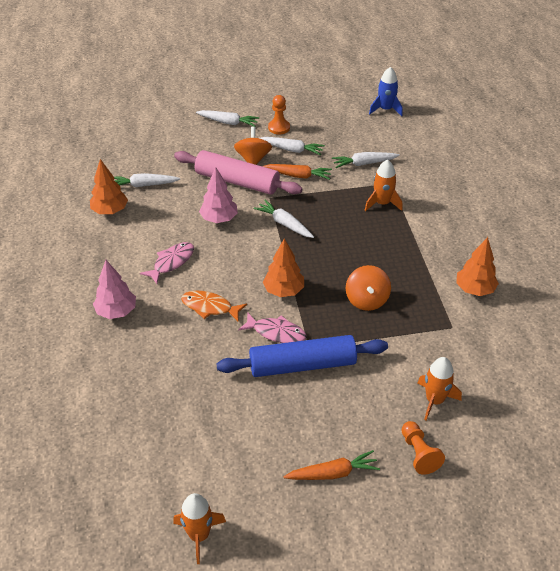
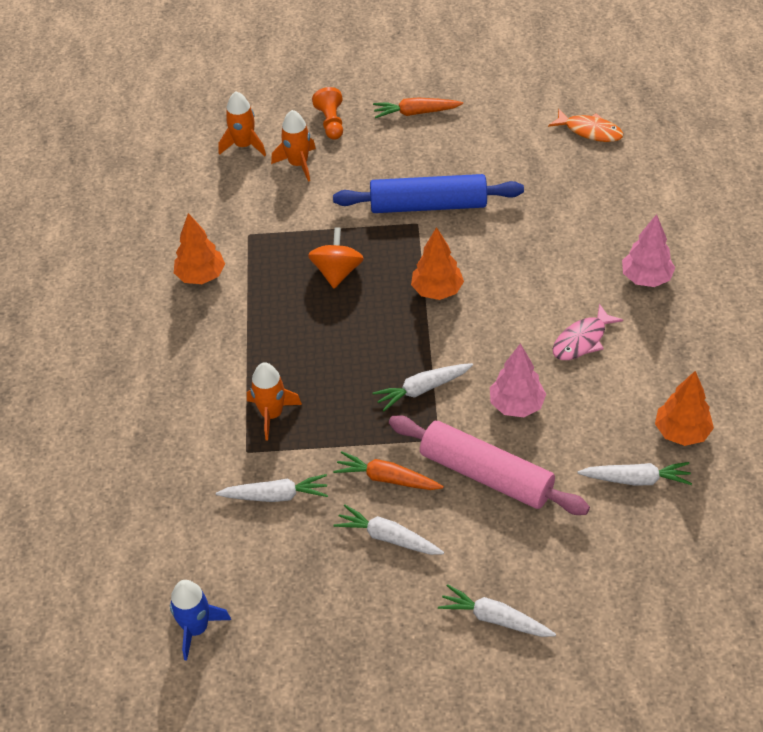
camera: 170 degrees left, 5 degrees up
(199, 535) = (541, 78): orange rocket -> orange rocket (244, 145)
(210, 307) = (530, 276): orange fish -> orange fish (590, 131)
(253, 159) = (456, 521): orange spinning top -> none
(276, 332) = (453, 241): pink fish -> none
(279, 128) = (403, 596): orange pawn -> none
(284, 224) = (422, 389): white carrot -> white carrot turned 105 degrees clockwise

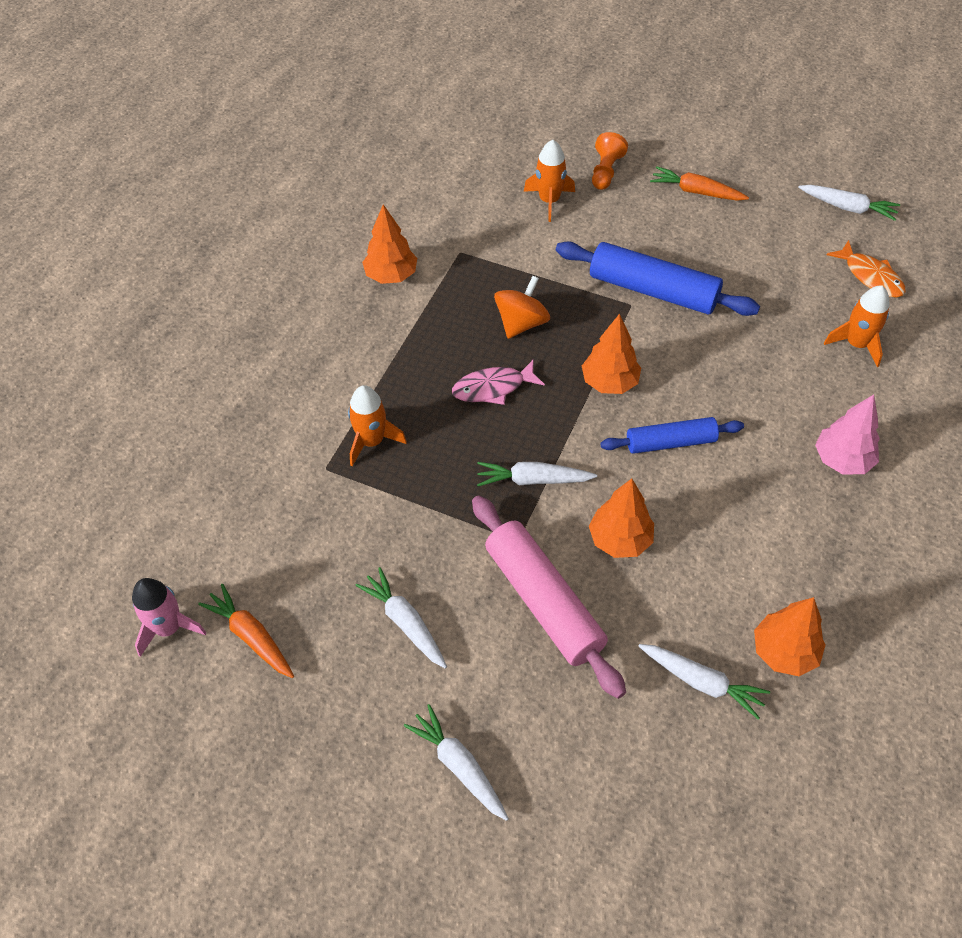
camera: 25 degrees right, 5 degrees up
(196, 628) = (169, 628): blue rocket -> pink rocket
(244, 145) = (509, 164): orange rocket -> orange rocket (856, 344)
(276, 495) = (325, 526): white carrot -> white carrot (848, 207)
(387, 478) = (441, 559): orange carrot -> orange carrot (251, 636)
(512, 317) = (670, 442): none -> blue rolling pin
(516, 405) = (620, 540): pink tree -> orange tree
(582, 340) = (731, 499): pink fish -> pink fish (493, 388)

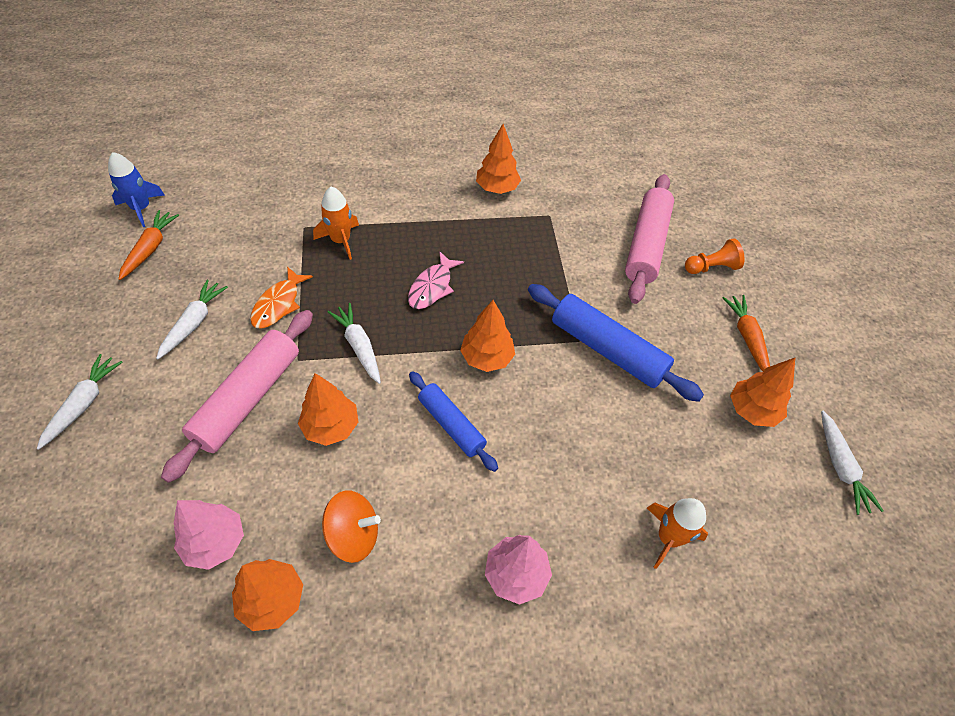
camera: 55 degrees right, 0 degrees up
(169, 628) = (141, 208): pink rocket -> blue rocket
(493, 388) = (432, 287): pink fish -> pink fish turned 105 degrees counterclockwise
(521, 323) = (507, 278): orange spinning top -> orange spinning top (353, 535)
(549, 201) = (646, 245): orange rocket -> pink rolling pin
(653, 290) = (607, 349): blue rolling pin -> blue rolling pin turned 45 degrees counterclockwise
(702, 682) = (215, 542): white carrot -> pink tree
(769, 230) = (752, 410): none -> orange tree
(870, 276) = (767, 520): orange fish -> orange fish (278, 304)

